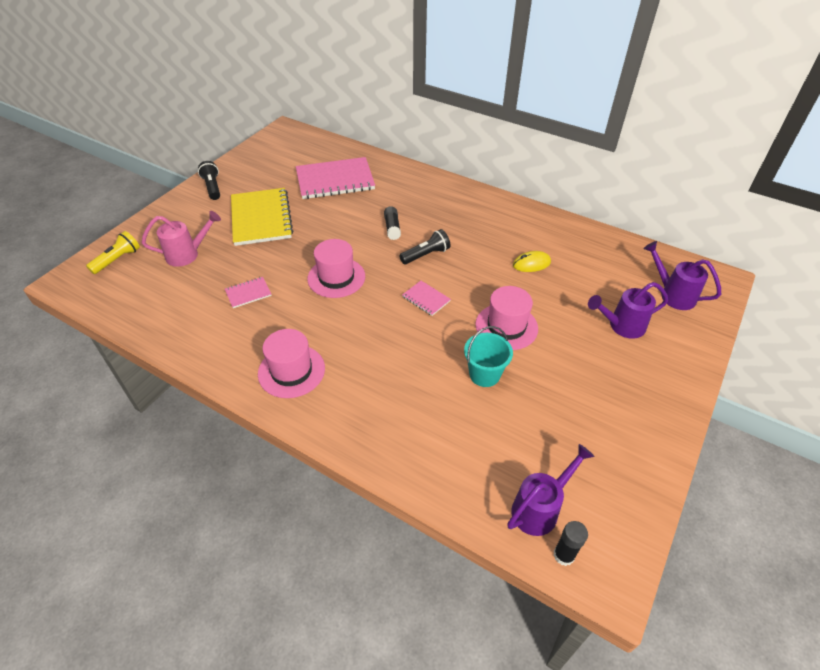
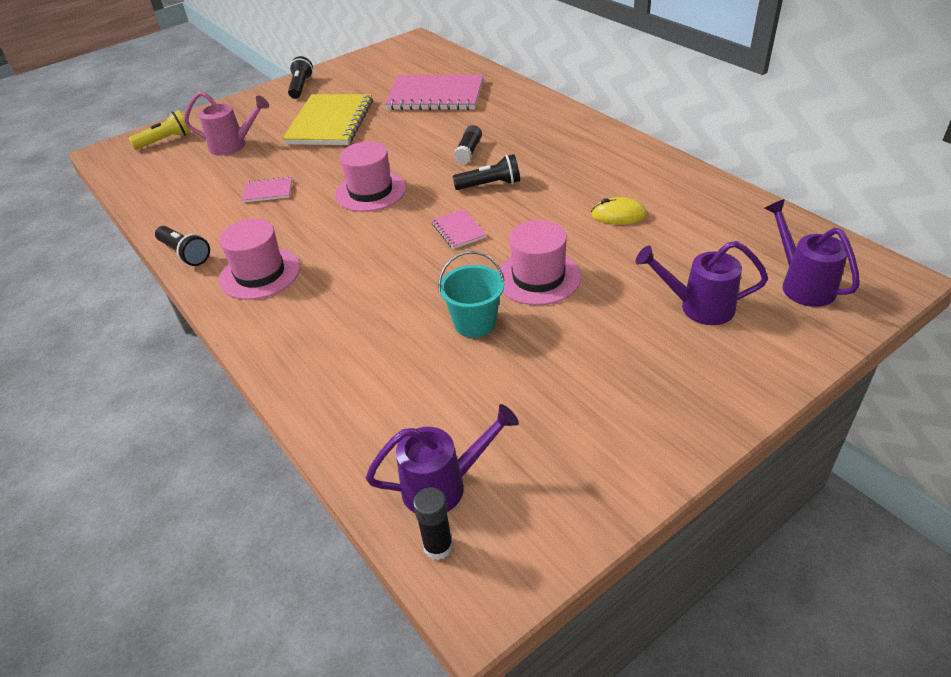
camera: 25 degrees right, 5 degrees down
(213, 367) = (185, 254): none -> black flashlight

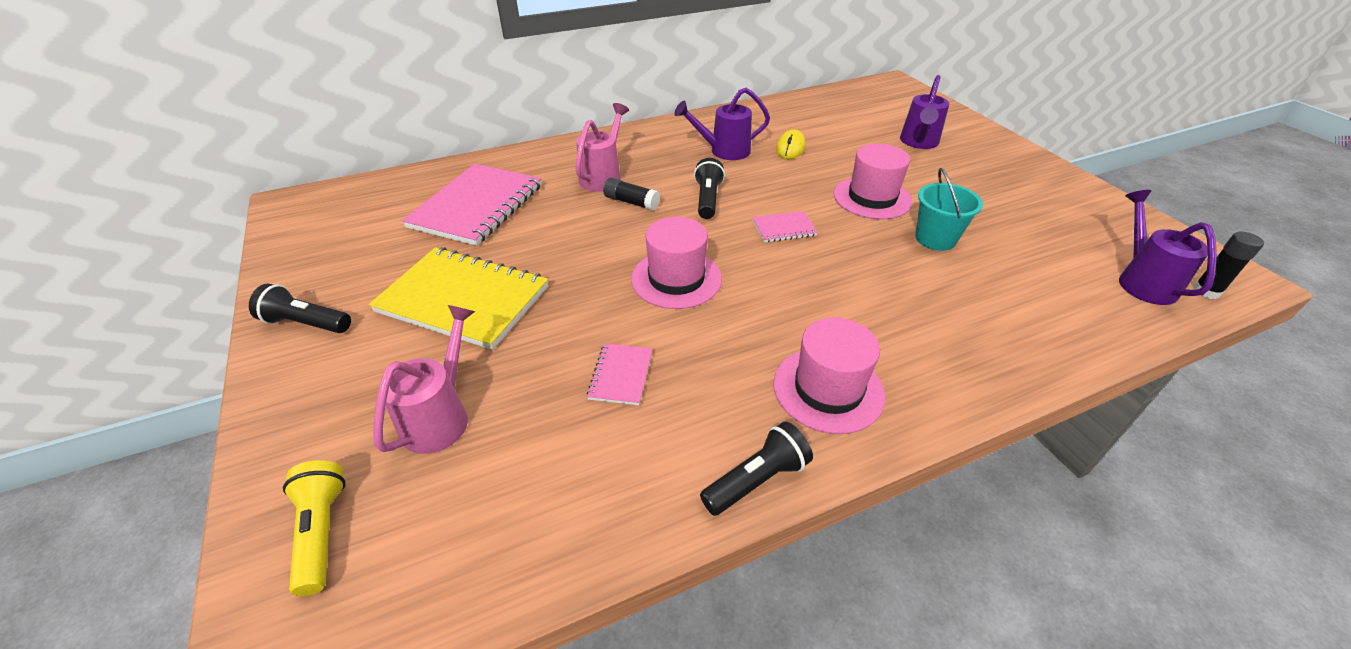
camera: 80 degrees left, 0 degrees up
(503, 130) = (603, 177): none -> pink watering can
(802, 285) = (897, 106): purple watering can -> purple watering can (724, 151)

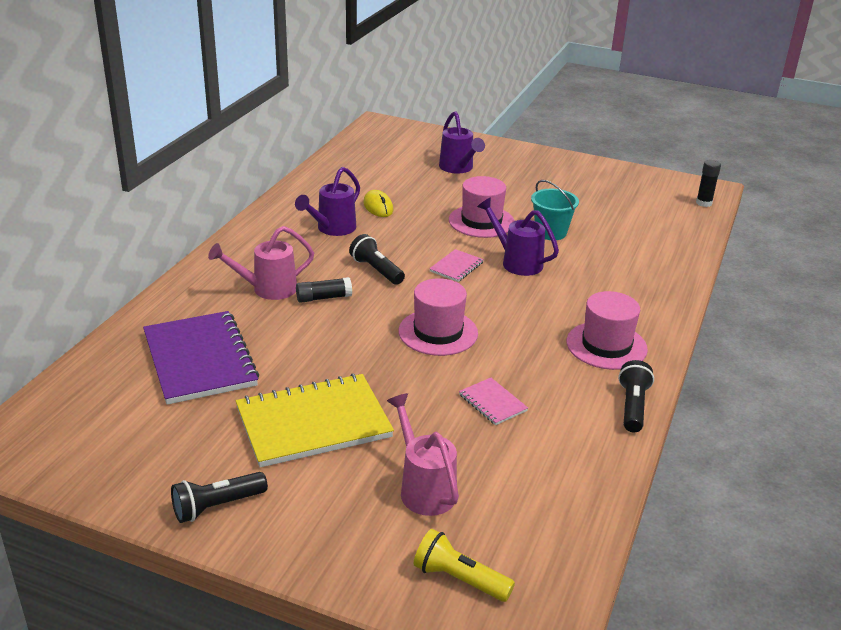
camera: 45 degrees left, 10 degrees down
(477, 206) = (200, 360): pink notebook -> purple notebook
(603, 177) = (268, 289): pink watering can -> pink watering can turned 90 degrees counterclockwise
(1142, 281) = (673, 210): purple watering can -> purple watering can (517, 262)

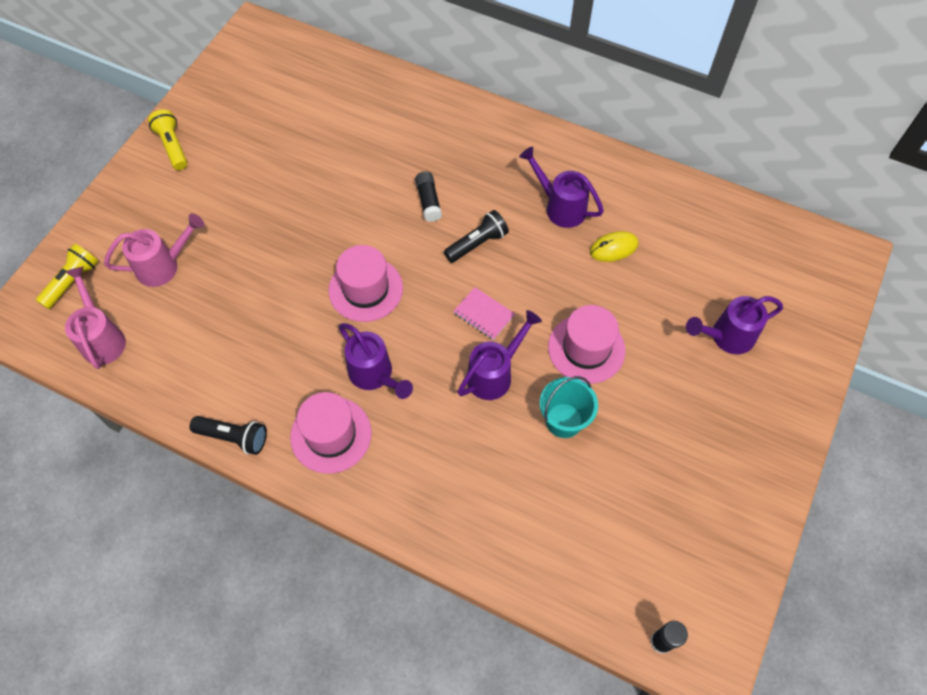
camera: 95 degrees right, 30 degrees up
(200, 360) = (340, 122): purple notebook -> none
(217, 506) = (173, 146): black flashlight -> yellow flashlight
(268, 289) = (444, 160): pink watering can -> pink watering can (102, 338)
(313, 423) = (250, 197): yellow notebook -> none
(492, 403) = (256, 323): pink notebook -> none
(535, 323) = (374, 375): none -> purple watering can

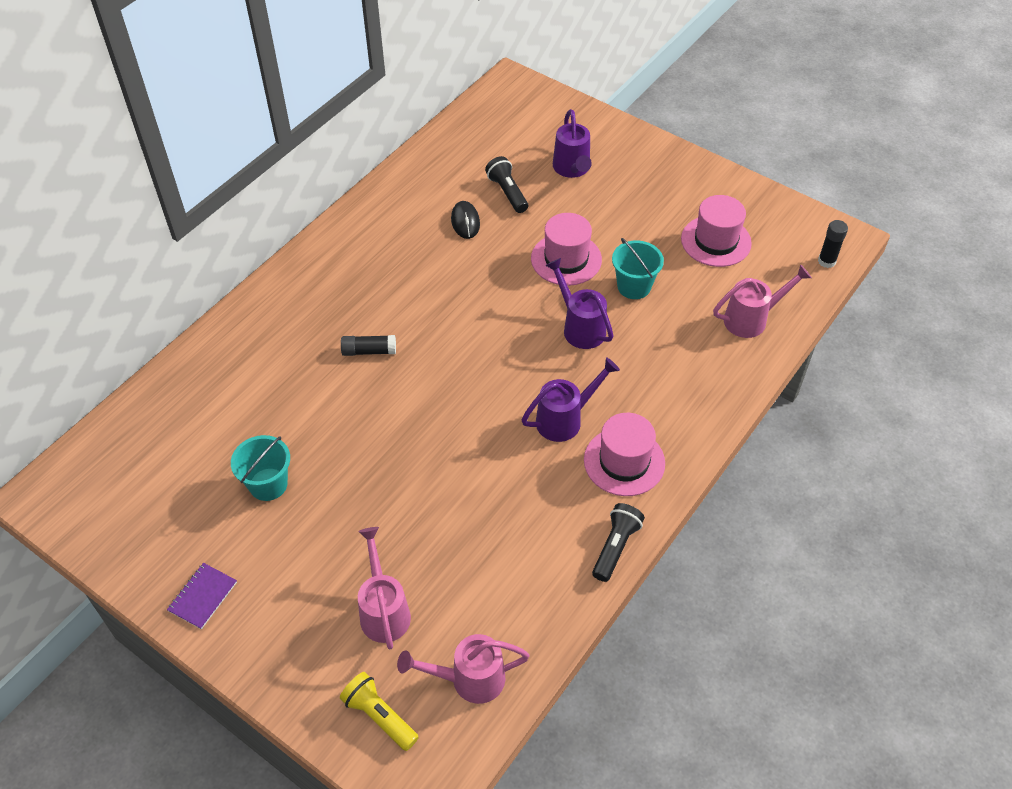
camera: 80 degrees left, 10 degrees down
(173, 146) = (203, 596): yellow flashlight -> purple notebook
(277, 162) = (268, 484): none -> turquoise bucket
(365, 289) = (464, 416): pink hat -> pink hat (716, 241)
(477, 243) = (432, 319): black flashlight -> black flashlight (507, 192)
(484, 314) = (515, 326): pink notebook -> none
(544, 551) = (751, 319): none -> pink watering can
(560, 207) = (408, 250): purple watering can -> none
(613, 248) = (465, 222): yellow mouse -> black mouse

